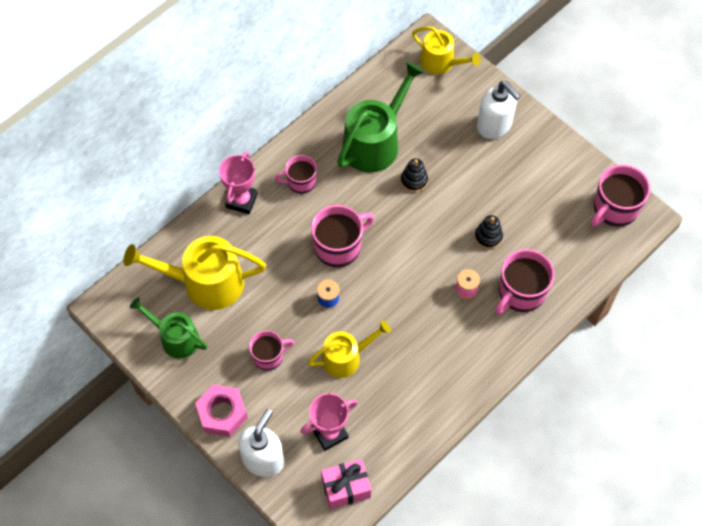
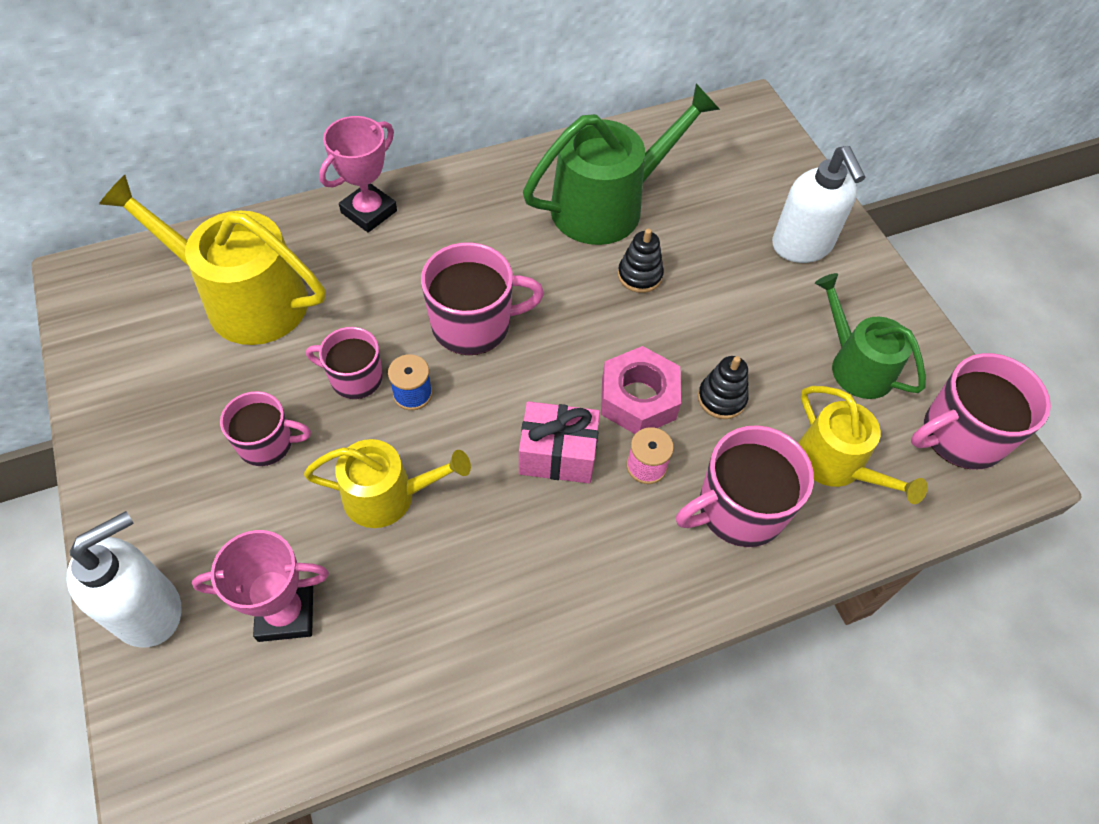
camera: 20 degrees right, 5 degrees down
(175, 338) = (148, 359): green watering can -> green watering can (856, 365)
(222, 413) = (136, 503): pink nut -> pink nut (638, 398)
(300, 182) = (468, 218): pink mug -> pink mug (355, 378)
(346, 488) = (253, 729): pink gift -> pink gift (557, 455)
(441, 62) = (756, 140): yellow watering can -> yellow watering can (836, 464)

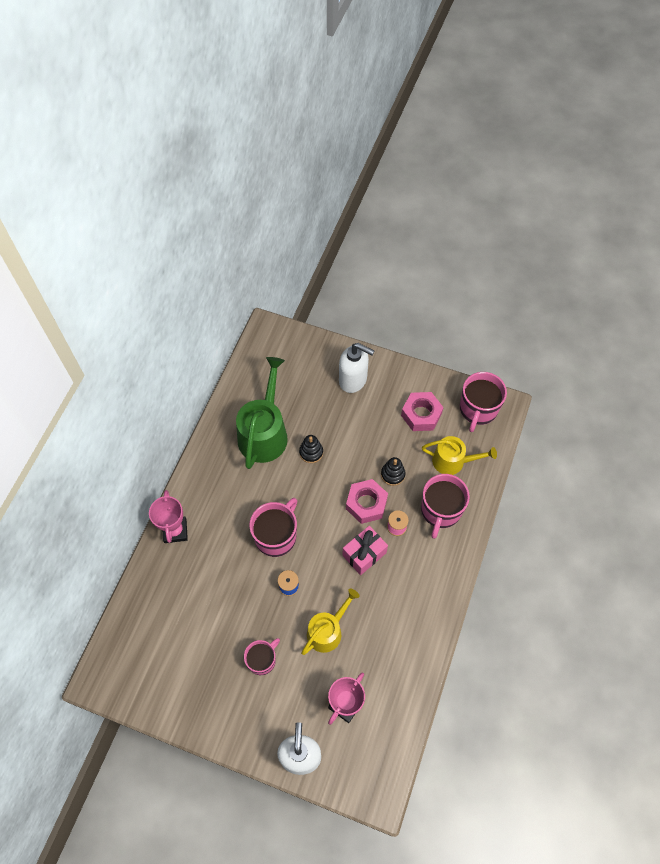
camera: 45 degrees left, 5 degrees up
(245, 299) = (177, 618): yellow watering can -> none
(355, 378) = (260, 602): pink mug -> none
(856, 365) = (421, 414): green watering can -> pink nut

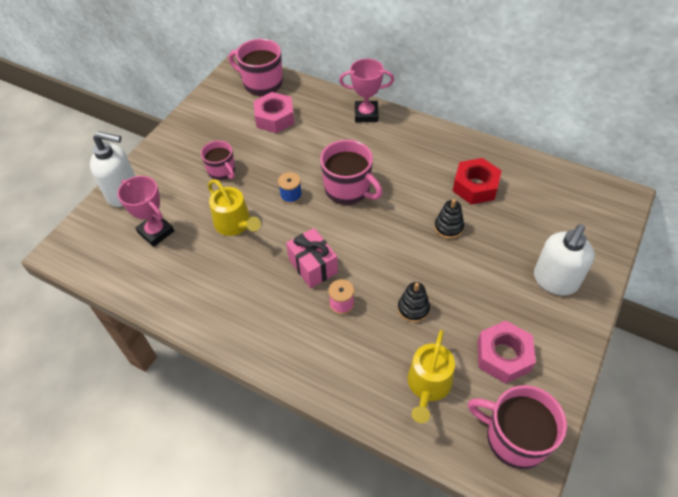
camera: 100 degrees right, 10 degrees down
(264, 433) = (475, 186): green watering can -> red nut
(366, 504) = (376, 275): pink nut -> pink nut (275, 118)
(440, 510) = (356, 357): pink mug -> pink mug (262, 83)

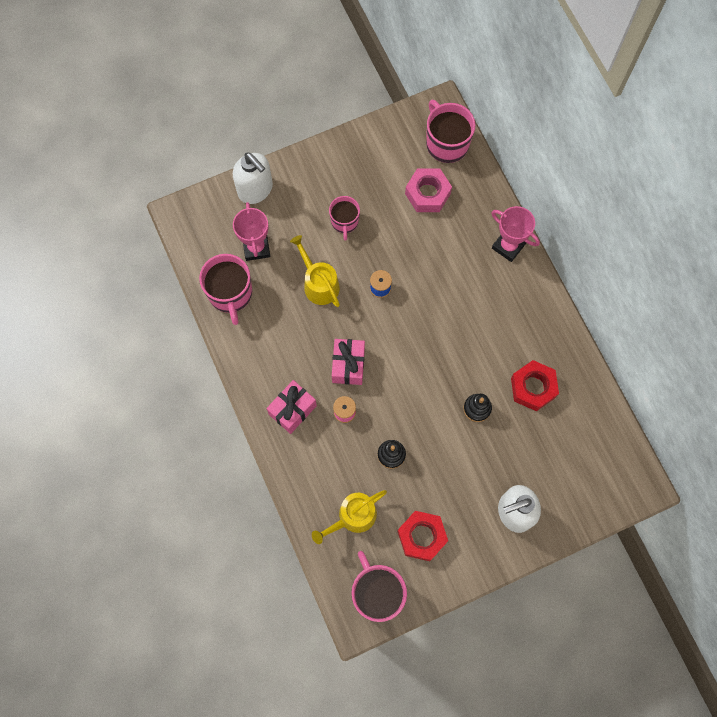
camera: 35 degrees right, 20 degrees up
(235, 224) = (319, 283): yellow watering can -> yellow watering can turned 150 degrees clockwise
(292, 334) = (292, 410): none -> pink gift
(348, 189) = (429, 314): pink mug -> pink mug (230, 293)
(503, 356) = (422, 537): pink nut -> red nut

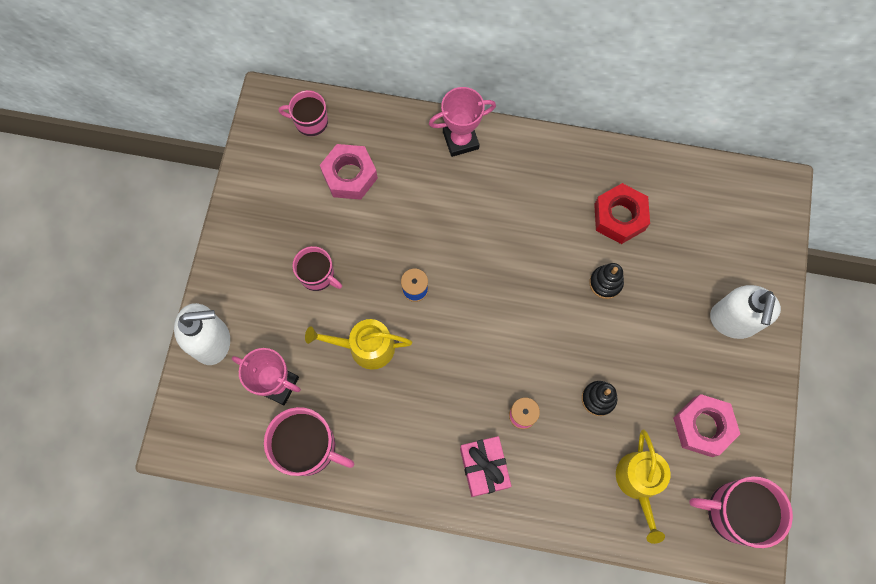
camera: 55 degrees left, 0 degrees up
(348, 365) = (475, 377): pink gift -> none
(422, 537) = (702, 427): red nut -> pink nut
(446, 143) = (310, 122): pink mug -> pink mug, size x0.63

